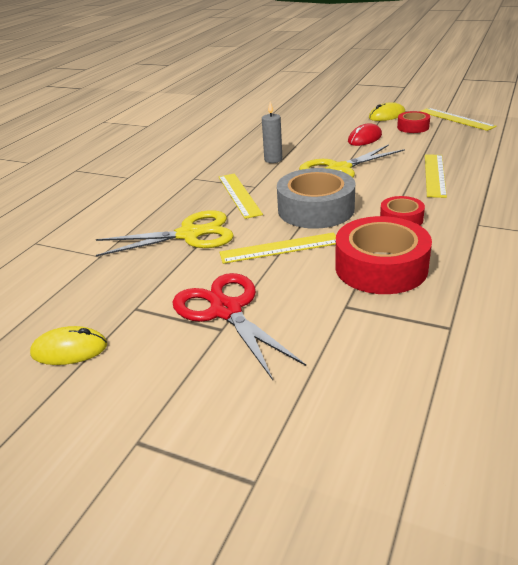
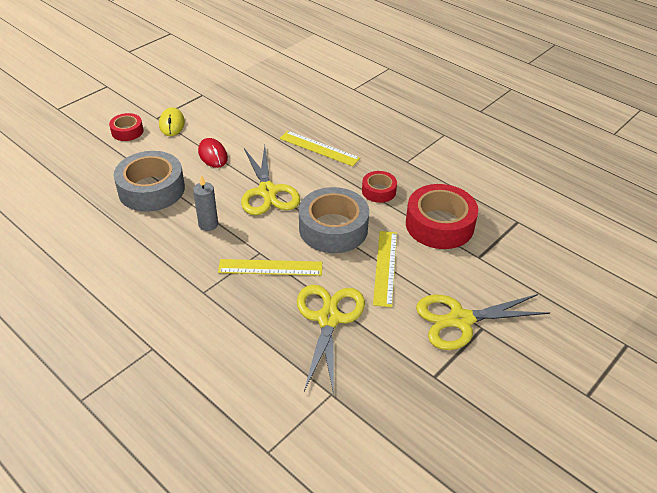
camera: 75 degrees left, 10 degrees up
(69, 349) = (478, 428): yellow mouse -> none
(226, 310) = (460, 320): red scissors -> yellow scissors
(296, 132) = (151, 189): none -> grey tape
(413, 127) = (215, 121): red tape -> red tape (127, 131)
(456, 119) = (221, 94): yellow ruler -> none

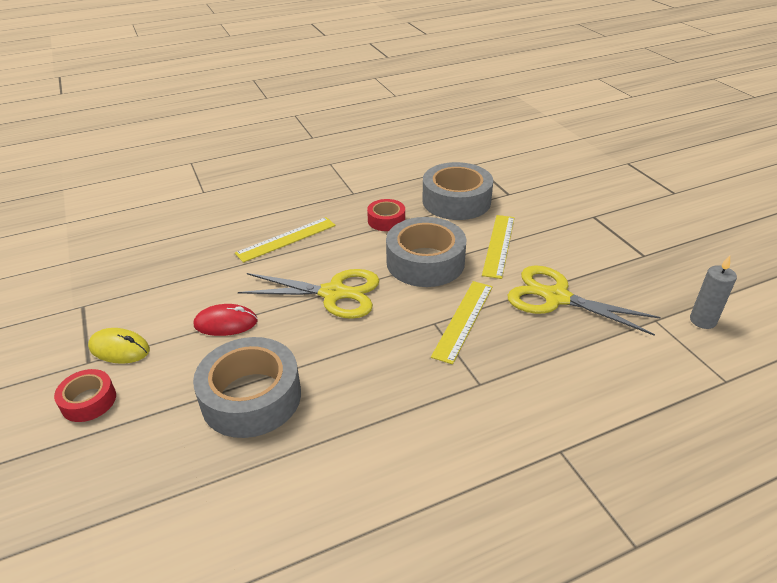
camera: 65 degrees left, 5 degrees down
(208, 224) = (360, 355): grey candle -> grey candle (702, 321)
(385, 267) = (499, 245): yellow ruler -> yellow ruler turned 75 degrees clockwise
(439, 225) = (456, 201): red tape -> grey tape
(460, 320) = (581, 224): yellow scissors -> none

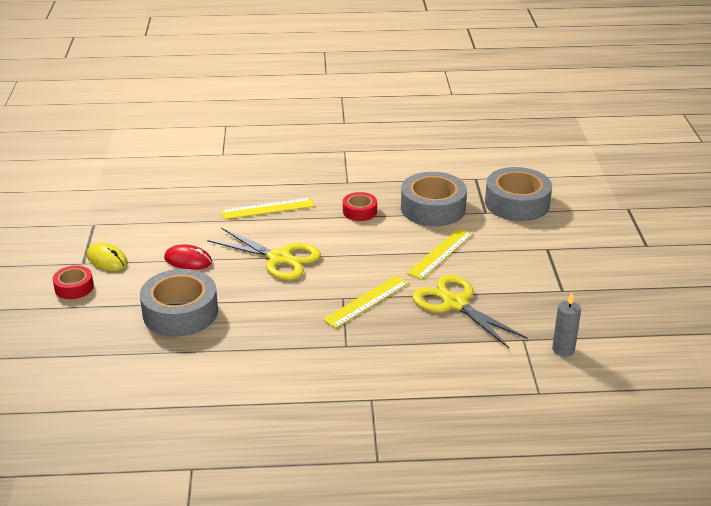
camera: 20 degrees right, 5 degrees down
(425, 262) = (368, 252): grey tape -> grey tape (517, 203)

